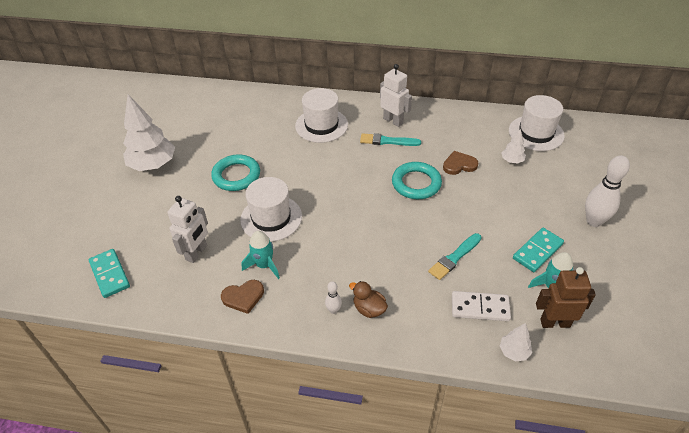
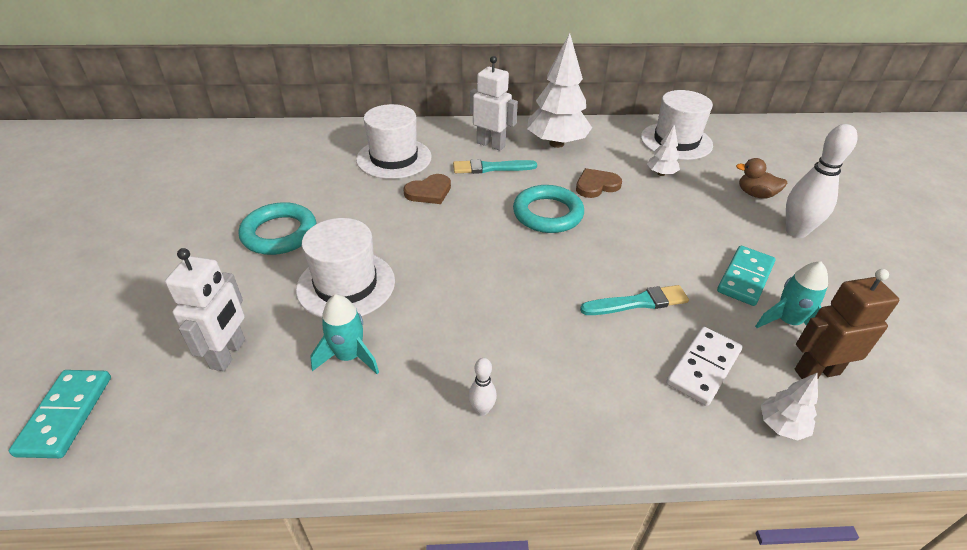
camera: 15 degrees left, 5 degrees down
(109, 274) = (66, 415): turquoise domino -> turquoise domino turned 45 degrees clockwise
(153, 165) = (140, 234): white tree -> white tree (556, 143)
(243, 297) = (322, 414): brown heart -> brown heart (429, 192)
(369, 309) = (538, 398): brown duck -> brown duck (755, 194)
(454, 258) = (638, 302): turquoise brush -> turquoise brush turned 135 degrees counterclockwise
(480, 307) = (703, 367): white domino -> white domino turned 45 degrees counterclockwise

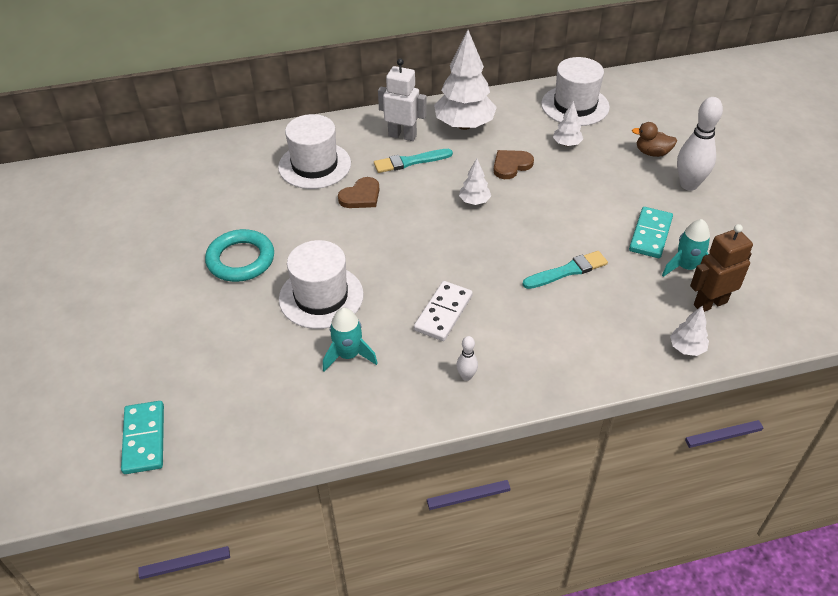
camera: 10 degrees left, 5 degrees up
(228, 354) = (249, 371): white robot -> none
(547, 214) = (474, 201): turquoise ring -> white tree
(703, 367) = (626, 315): white domino -> white domino (443, 313)

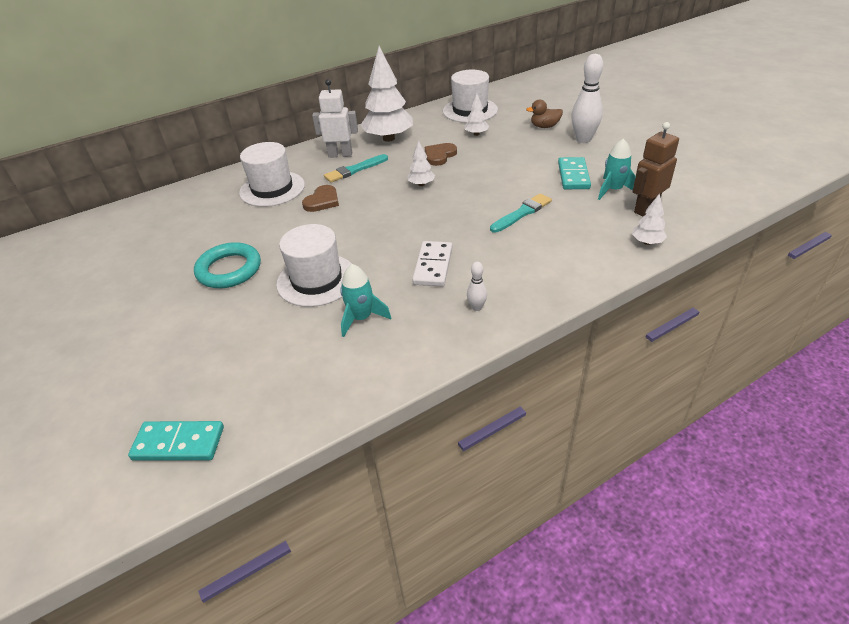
camera: 15 degrees left, 5 degrees down
(144, 439) = (178, 443): turquoise domino -> turquoise domino turned 60 degrees counterclockwise

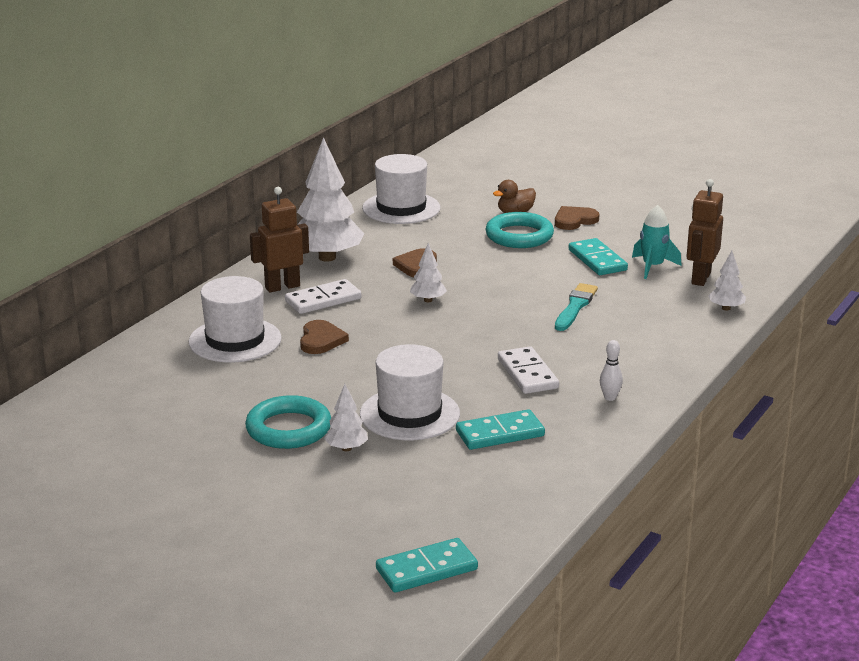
camera: 30 degrees left, 15 degrees down
(340, 155) = (282, 287): white robot -> brown robot
(354, 170) = (323, 300): turquoise brush -> white domino
(361, 318) = (500, 434): turquoise rocket -> turquoise domino
(476, 134) = (438, 234): white tree -> white tree (346, 448)
(531, 145) = (519, 236): none -> turquoise ring
(583, 139) = (574, 220): white bowling pin -> brown heart

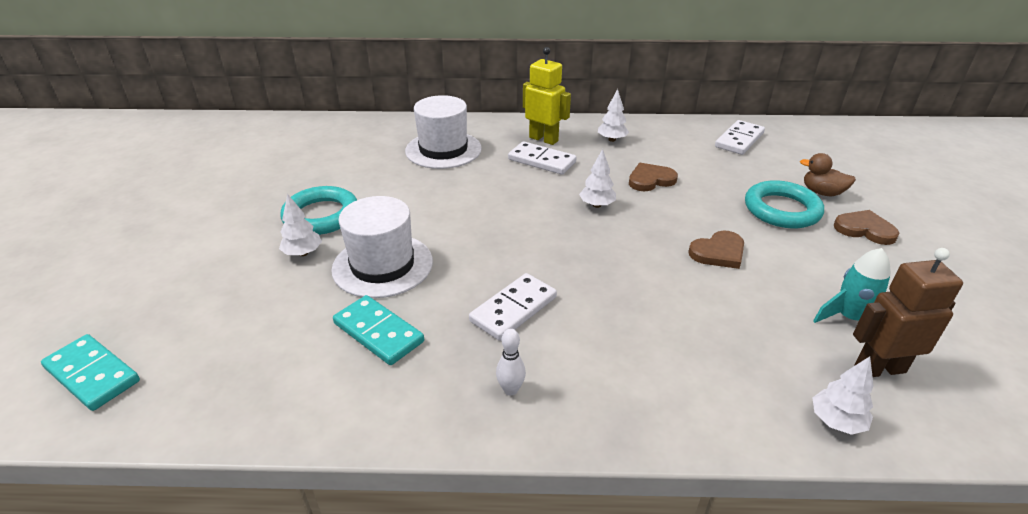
camera: 60 degrees right, 10 degrees up
(282, 287) = (543, 139): brown robot -> yellow robot
(321, 340) = (476, 181): brown heart -> brown heart (718, 252)
(327, 257) = (612, 140): white tree -> white tree, size x0.47
(401, 208) = (739, 140): white hat -> white domino
(575, 307) = (686, 293): turquoise brush -> none
(597, 260) = (805, 273): turquoise domino -> none

